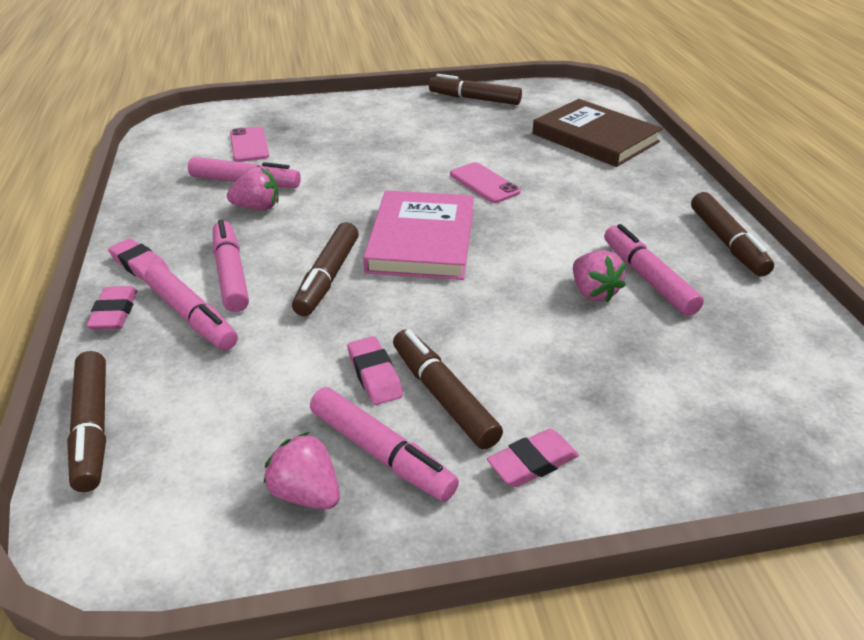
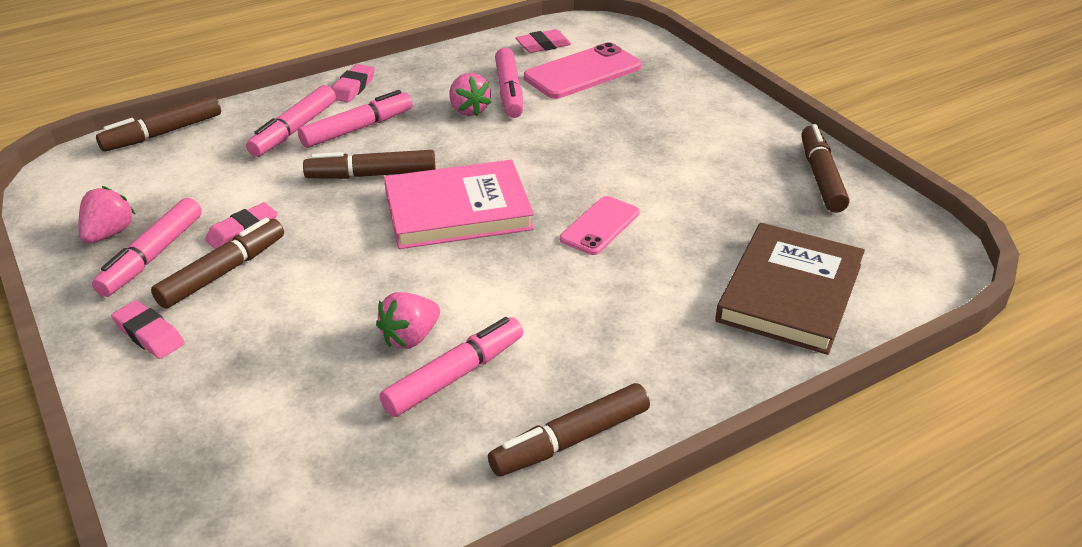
camera: 70 degrees right, 0 degrees up
(114, 313) = (288, 98): pink eraser -> pink eraser (543, 45)
(249, 145) = (583, 72): pink phone -> pink phone, size x1.58

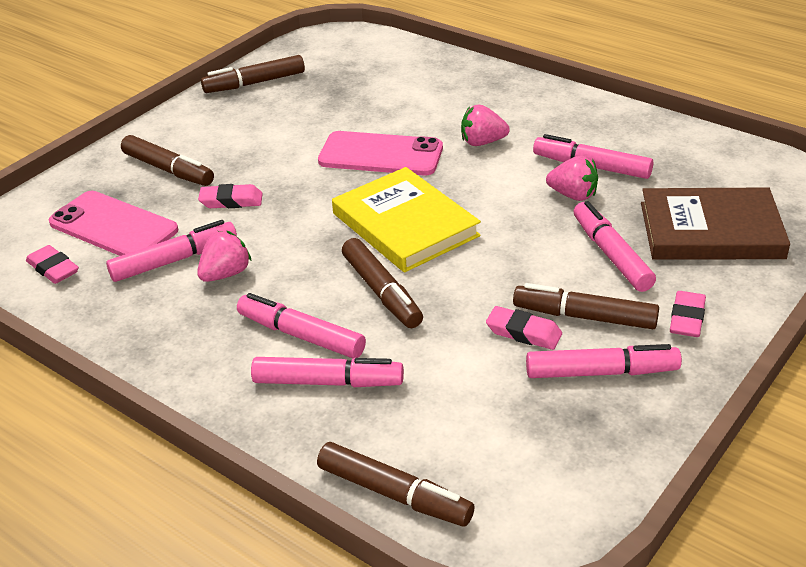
camera: 110 degrees left, 0 degrees up
(109, 233) = (596, 423): pink strawberry -> pink strawberry (482, 142)
(286, 324) = (611, 255): none -> pink marker
(353, 88) = (209, 376): pink eraser -> pink eraser (231, 201)
(458, 210) = (405, 225): pink book -> yellow book
(571, 440) = (603, 114): brown marker -> brown marker (168, 169)
(599, 226) = (380, 155): pink phone -> pink phone, size x1.58
(789, 293) = (407, 74): brown book -> brown book (711, 230)

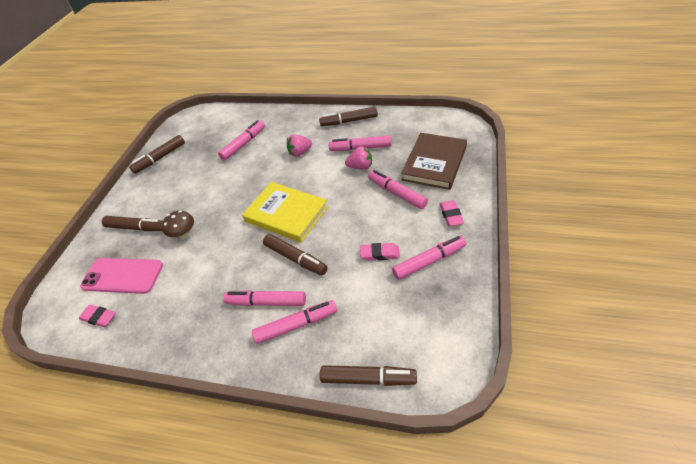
camera: 20 degrees left, 10 degrees up
(174, 260) = (170, 283): pink marker -> pink marker (243, 144)
(226, 274) = (204, 281): pink strawberry -> none
(231, 201) = (184, 234): pink eraser -> brown mushroom
(380, 155) = (251, 178): pink phone -> none
(585, 317) = (404, 233): brown marker -> brown marker (349, 121)
(711, 230) = (434, 163): brown book -> brown book turned 45 degrees counterclockwise

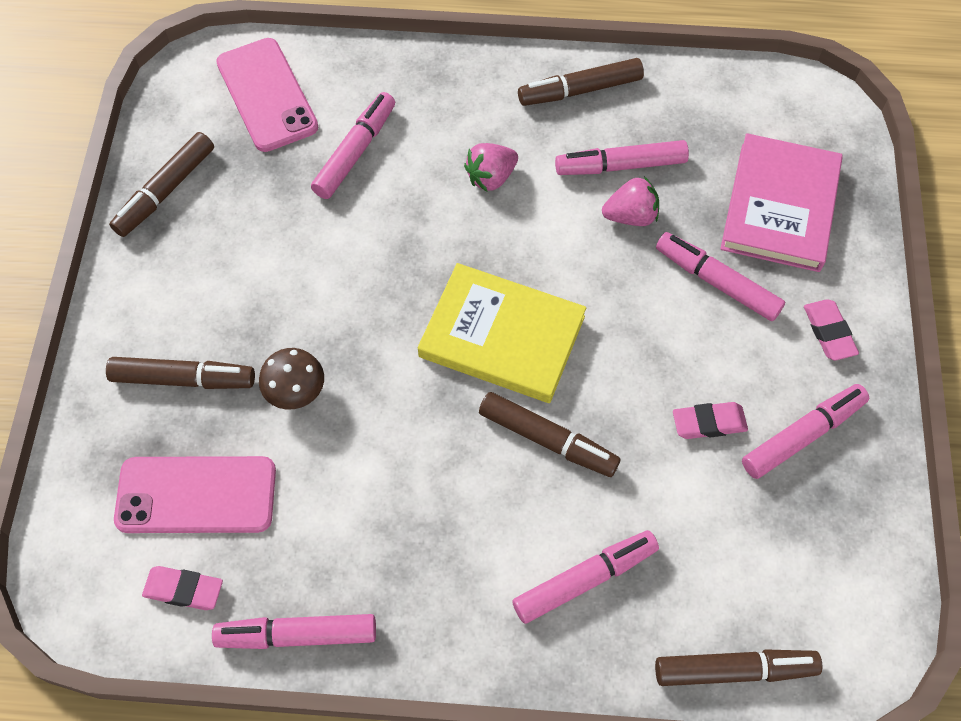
camera: 15 degrees left, 15 degrees up
(214, 125) = (267, 95): none -> pink phone
(267, 302) = (516, 537): pink marker -> pink marker (297, 635)
(434, 163) = (780, 206): brown book -> pink book

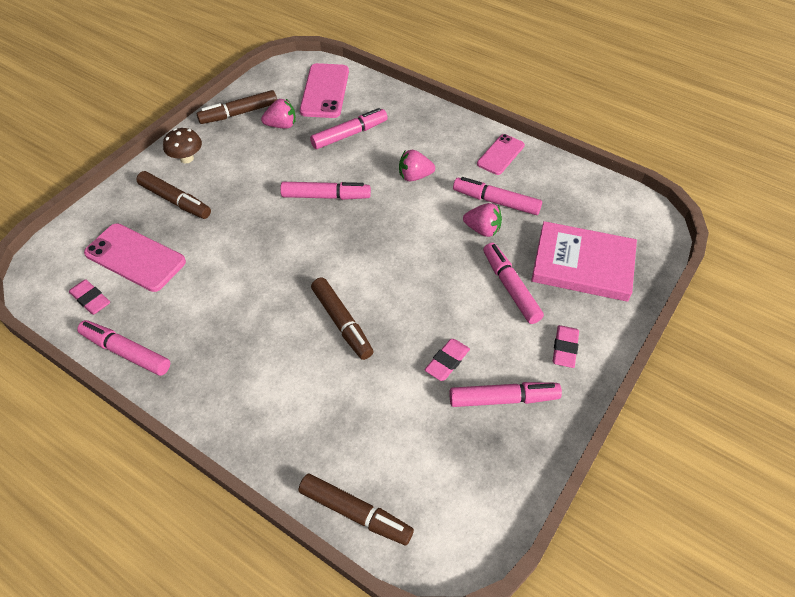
camera: 30 degrees right, 10 degrees down
(246, 182) = (281, 125): none -> pink strawberry
(296, 392) = (225, 233): brown mushroom -> brown mushroom (187, 158)
(502, 337) = (358, 257): yellow book -> none
(580, 90) = (500, 155): brown marker -> pink phone
(584, 579) = (304, 409): pink marker -> pink marker (326, 196)
(709, 423) = (447, 362): pink eraser -> pink eraser turned 75 degrees counterclockwise
(780, 206) = (583, 265): pink book -> pink book turned 60 degrees clockwise

